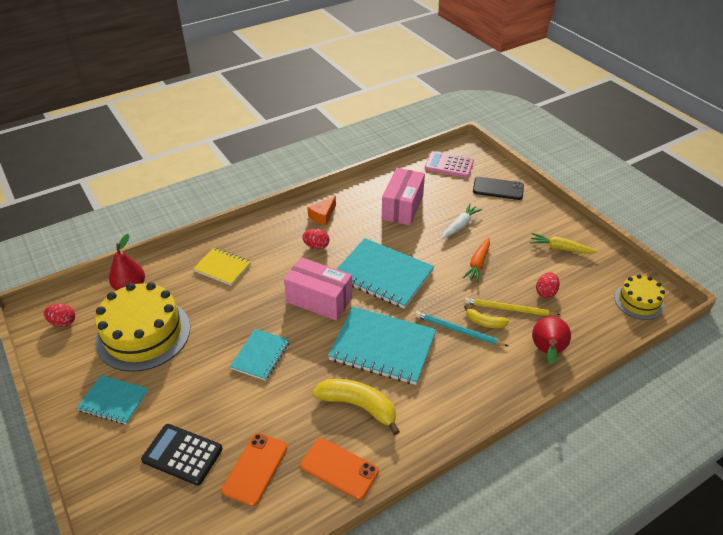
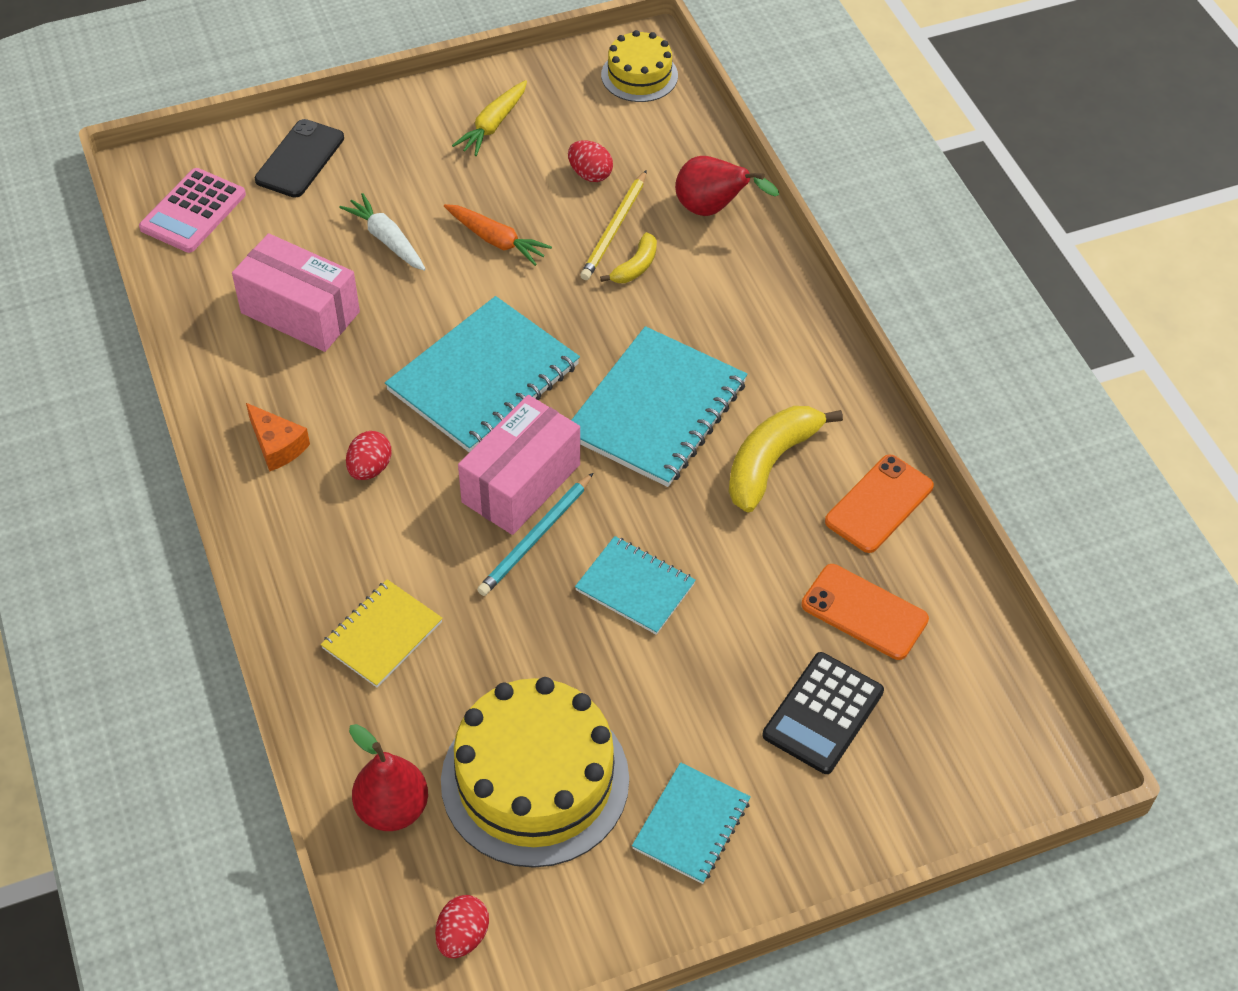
camera: 80 degrees left, 10 degrees up
(458, 331) = (645, 304): turquoise pencil -> turquoise pencil (535, 537)

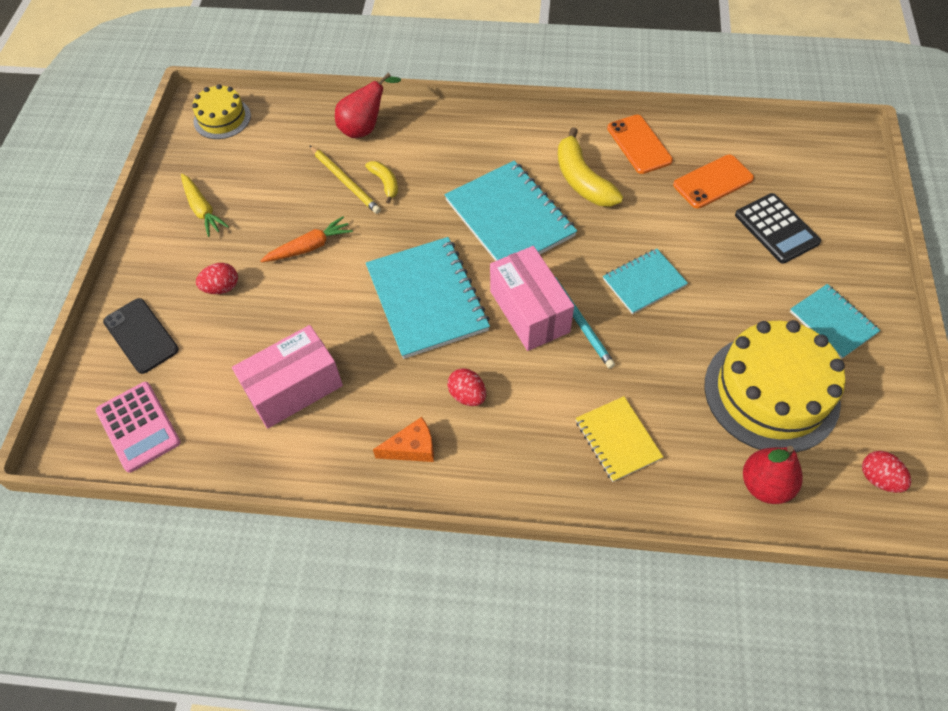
camera: 60 degrees left, 5 degrees up
(386, 239) = (262, 309): white carrot -> none
(590, 174) = (288, 176): red egg -> red egg (222, 288)

